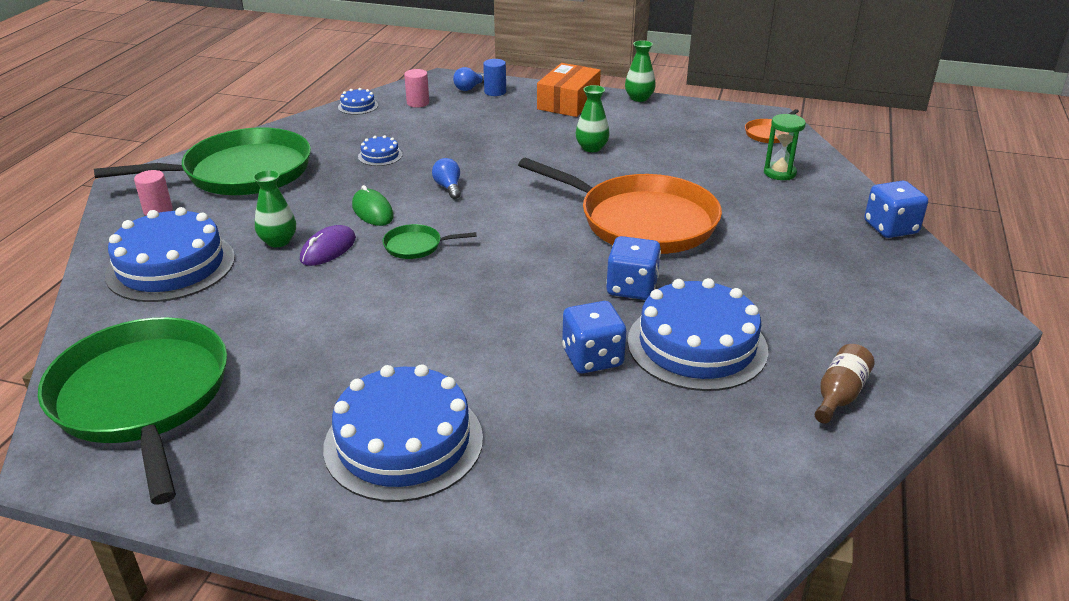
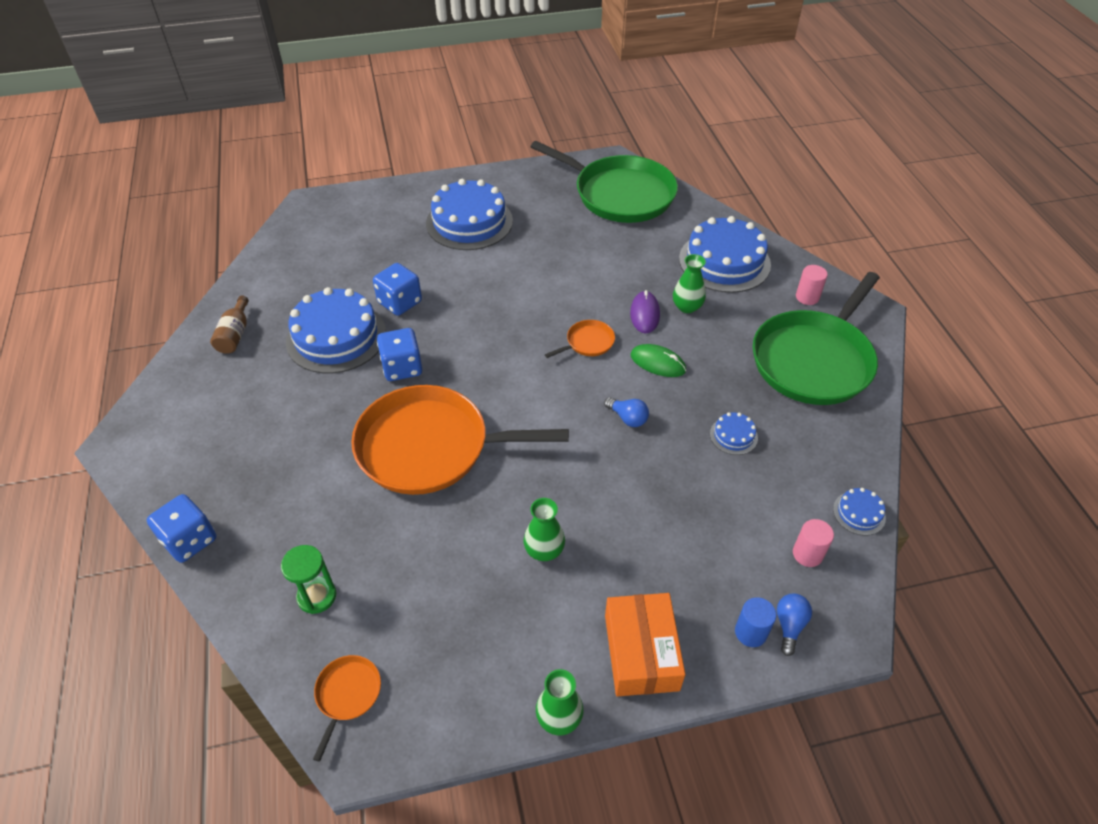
camera: 150 degrees right, 15 degrees up
(416, 246) = (588, 342): green pan -> orange pan

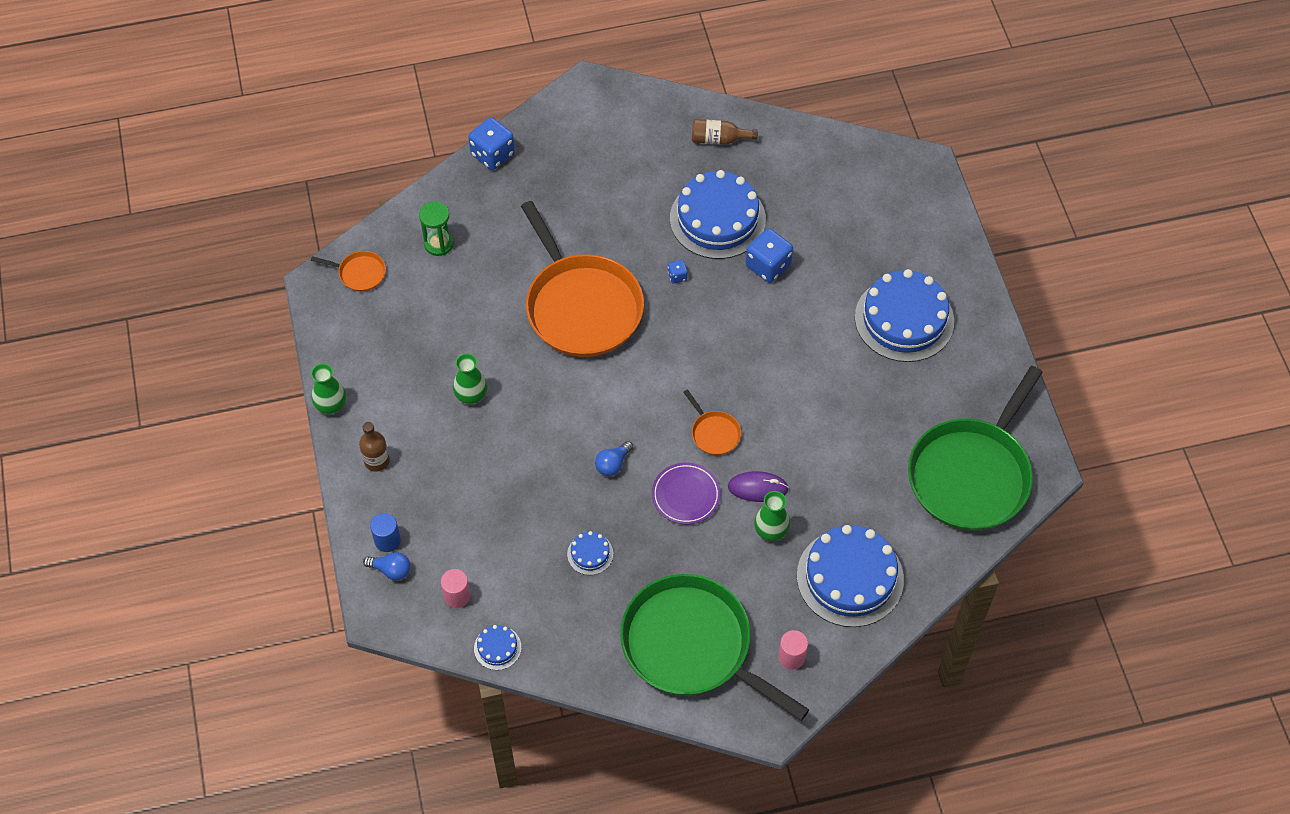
camera: 90 degrees right, 10 degrees up
(402, 367) = (677, 276): blue dice -> blue dice, size x0.47
(430, 447) = (581, 306): orange pan -> orange pan turned 150 degrees clockwise
(641, 652) = (377, 461): orange box -> brown bottle
(657, 363) = (686, 495): green mouse -> purple plate

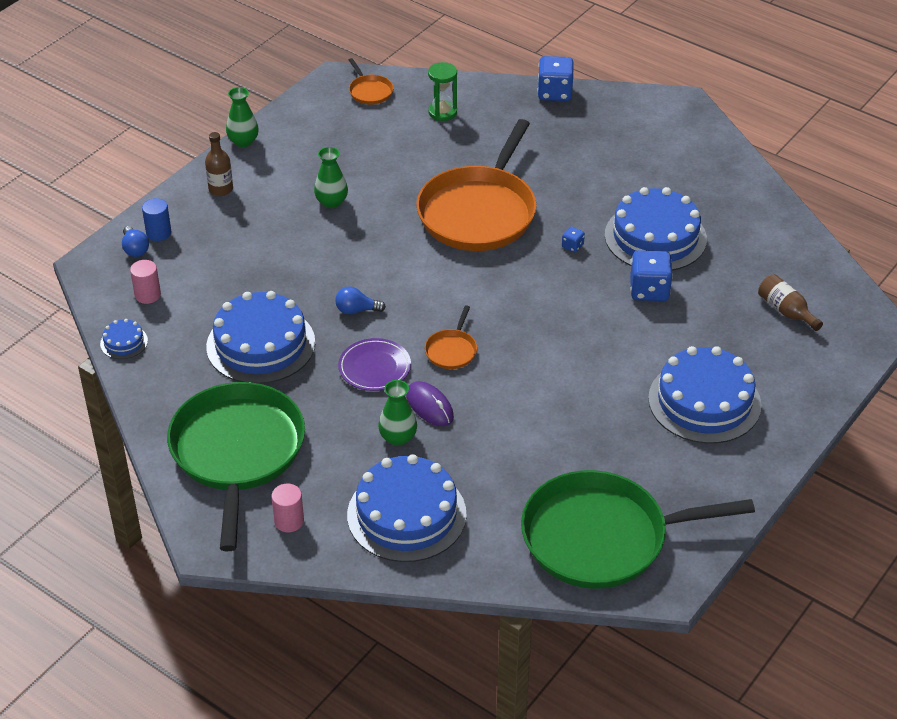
camera: 50 degrees right, 15 degrees down
(590, 554) = (261, 344): blue cake -> blue cake, size x2.30
(719, 139) = (730, 195): brown bottle -> brown bottle (786, 311)

